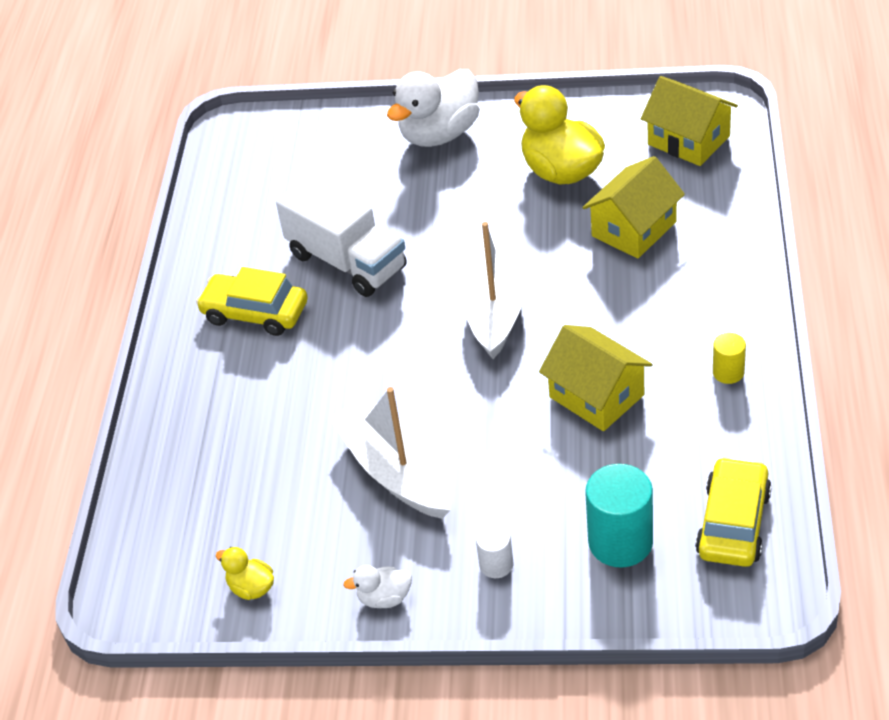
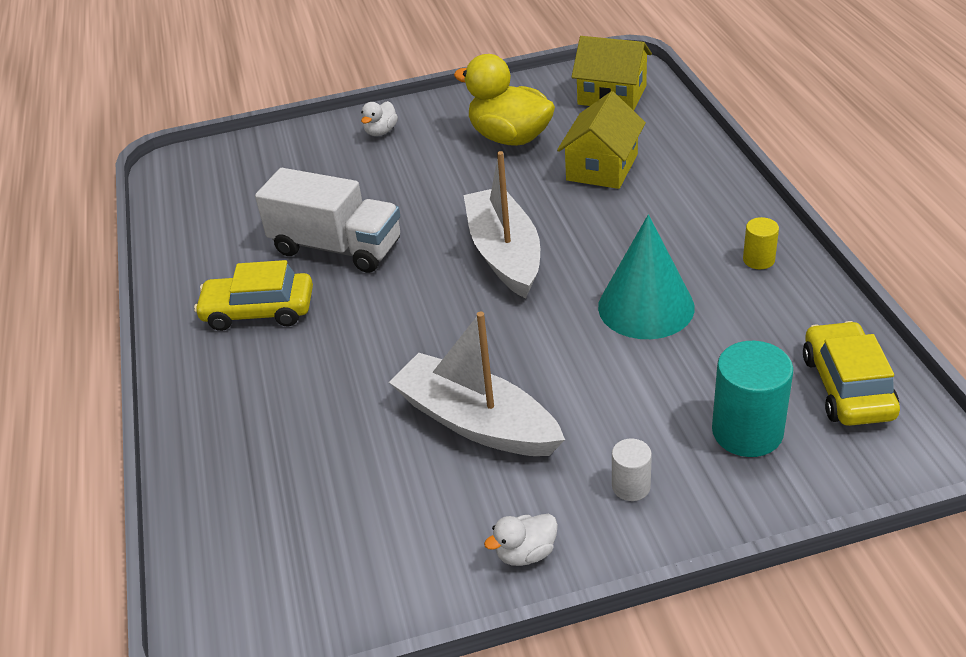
camera: 20 degrees left, 5 degrees down
(251, 588) = (366, 582): yellow duck -> none
(440, 134) = (381, 132): white duck -> white duck, size x0.47
(596, 396) = (646, 307): yellow house -> turquoise cone

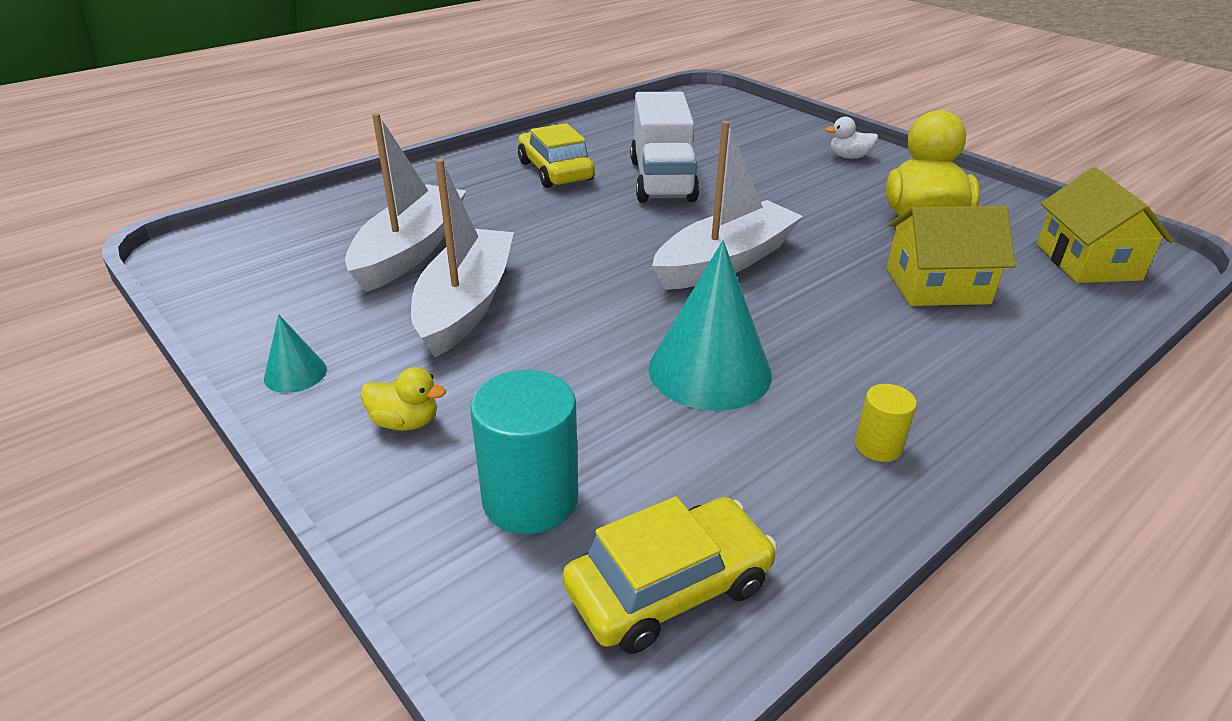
camera: 60 degrees right, 5 degrees down
(351, 445) = (410, 250): none -> white boat
(525, 553) = (295, 374): white duck -> turquoise cone
(631, 486) = (405, 422): white cylinder -> yellow duck

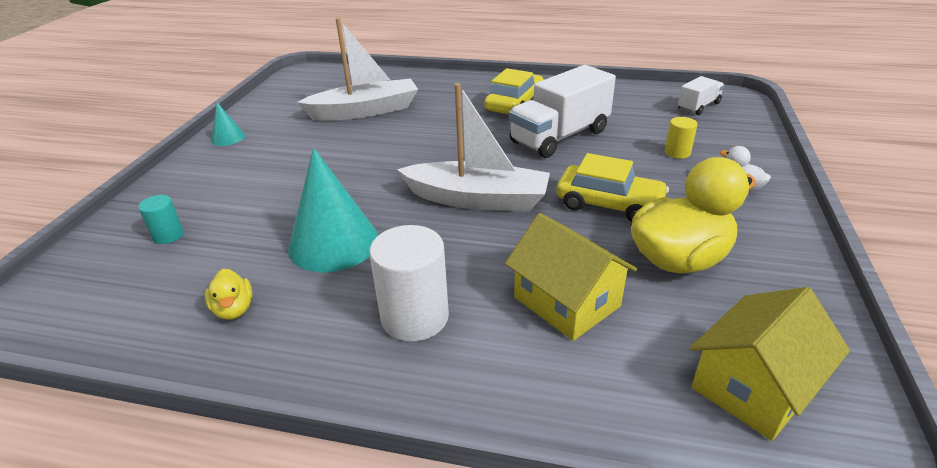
camera: 55 degrees right, 0 degrees up
(405, 422) = (209, 178): yellow duck -> yellow duck (234, 309)
(466, 304) = (328, 146): white boat -> none
(530, 499) = (168, 235): turquoise cylinder -> turquoise cylinder, size x0.53
(668, 587) = (117, 305): yellow car -> yellow car (609, 204)
(700, 111) = (698, 106): none -> white truck
(878, 446) = (301, 340): yellow cylinder -> yellow cylinder (677, 152)
(896, 366) = (415, 317): none -> white cylinder

